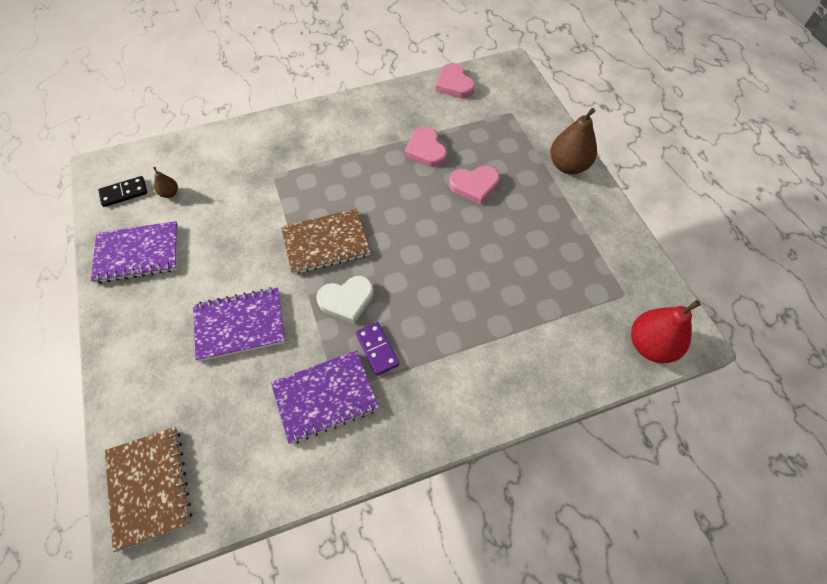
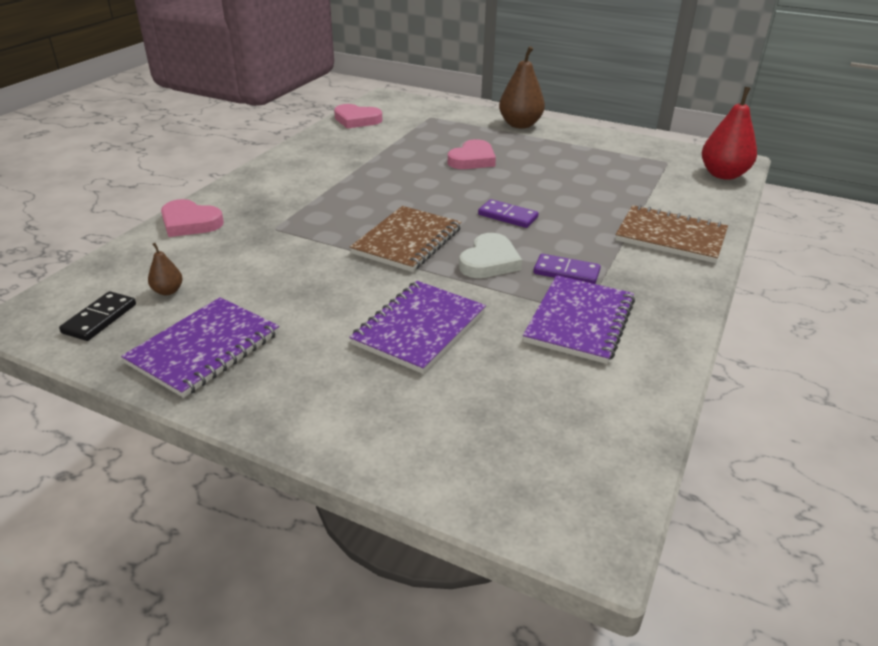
camera: 45 degrees left, 25 degrees down
(149, 487) = (538, 488): brown notebook -> brown notebook (670, 237)
(415, 265) = (507, 216): none -> purple domino
(426, 150) = (398, 158): pink heart -> pink heart (190, 223)

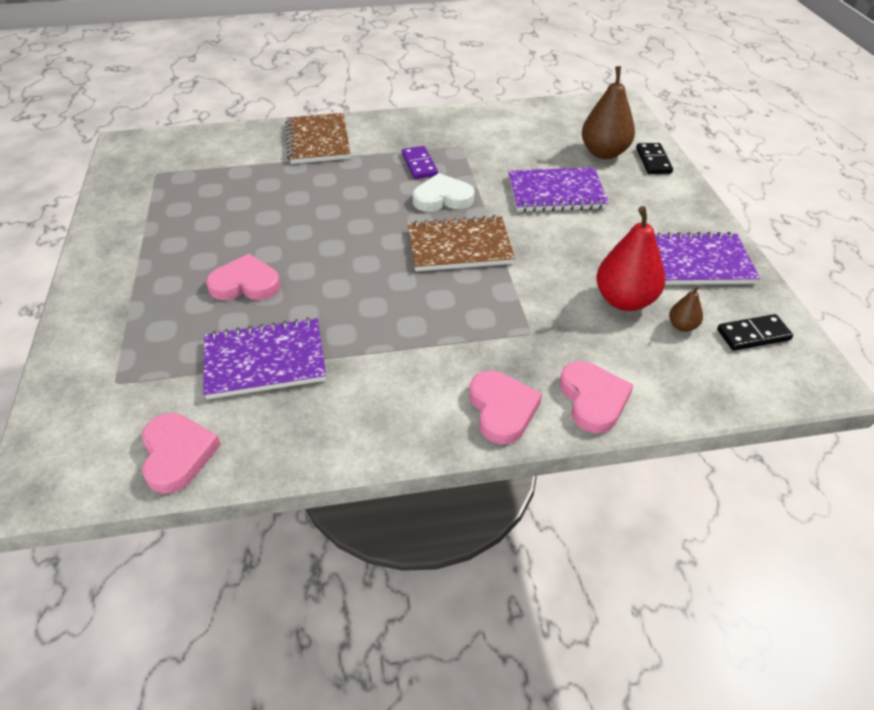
camera: 125 degrees left, 10 degrees up
(238, 194) = (502, 409): none -> pink heart
(390, 449) = (653, 161): none -> black domino
(507, 216) = (359, 216): purple domino -> none
(520, 125) = (99, 292): brown pear -> brown pear (604, 153)
(579, 321) = (472, 145): purple notebook -> purple notebook (265, 361)
(723, 175) = (167, 143): red pear -> red pear (624, 300)

